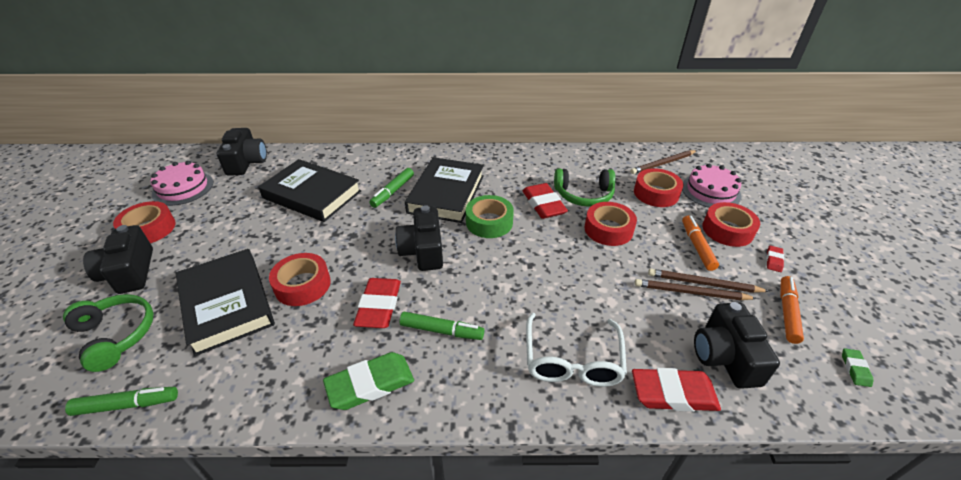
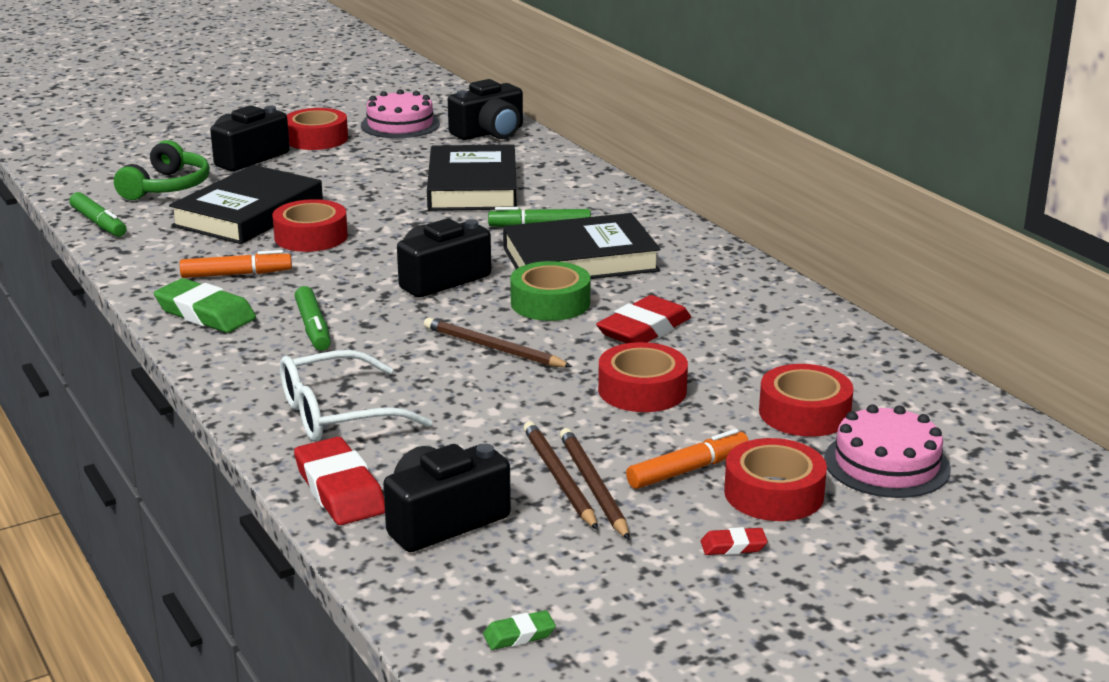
camera: 60 degrees right, 15 degrees down
(379, 306) = (318, 284): red eraser -> none
(584, 195) = (712, 354): green headphones -> none
(663, 164) = (921, 405): brown pencil -> brown pencil (493, 348)
(787, 313) = (598, 567): orange marker -> orange marker (236, 274)

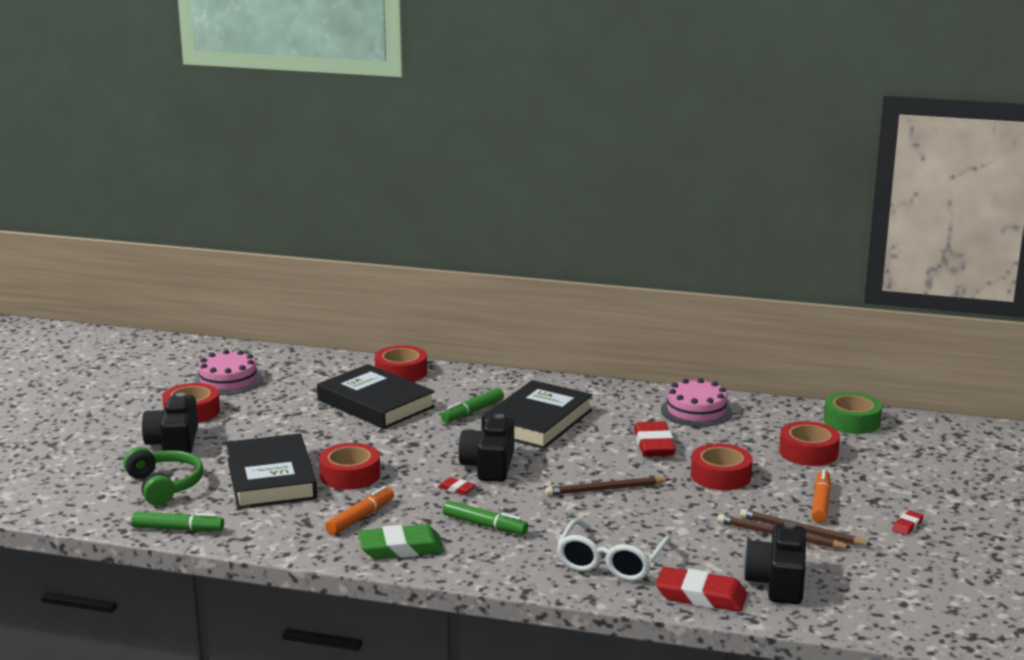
camera: 45 degrees left, 5 degrees down
(365, 286) = (457, 489): none -> red eraser
(490, 133) = (303, 365): black camera -> none
(519, 635) = (916, 610): green eraser -> none
(550, 303) = (577, 452): green tape -> green tape (851, 421)
(774, 493) = (873, 495): red tape -> red tape (401, 372)
(886, 464) = (885, 459): pink cake -> pink cake (696, 411)

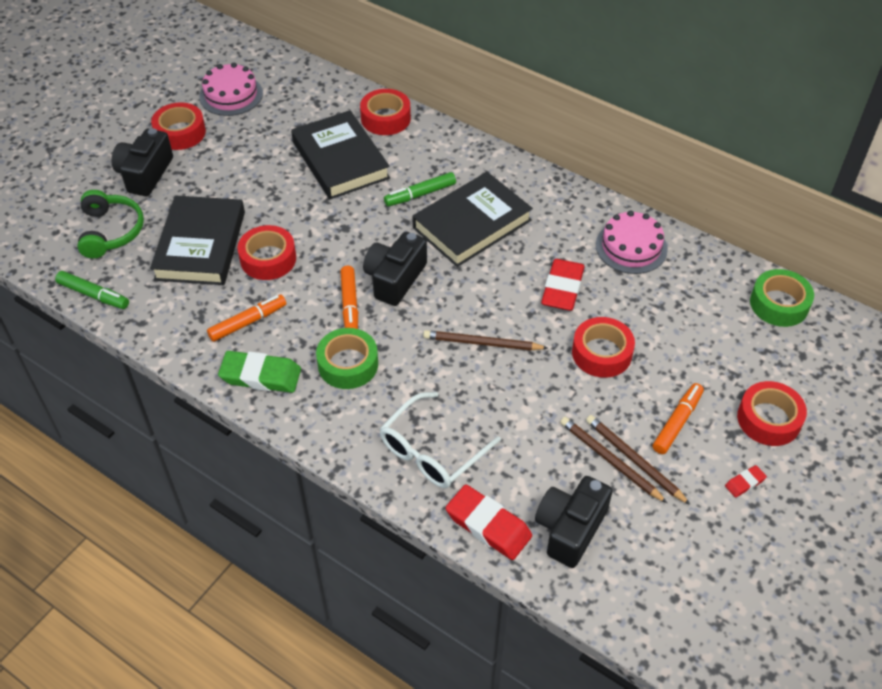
camera: 20 degrees right, 30 degrees up
(457, 489) = (349, 305): red eraser -> orange marker
(485, 525) = (348, 364): green marker -> green tape
(808, 452) = (708, 340): red tape -> red tape (768, 419)

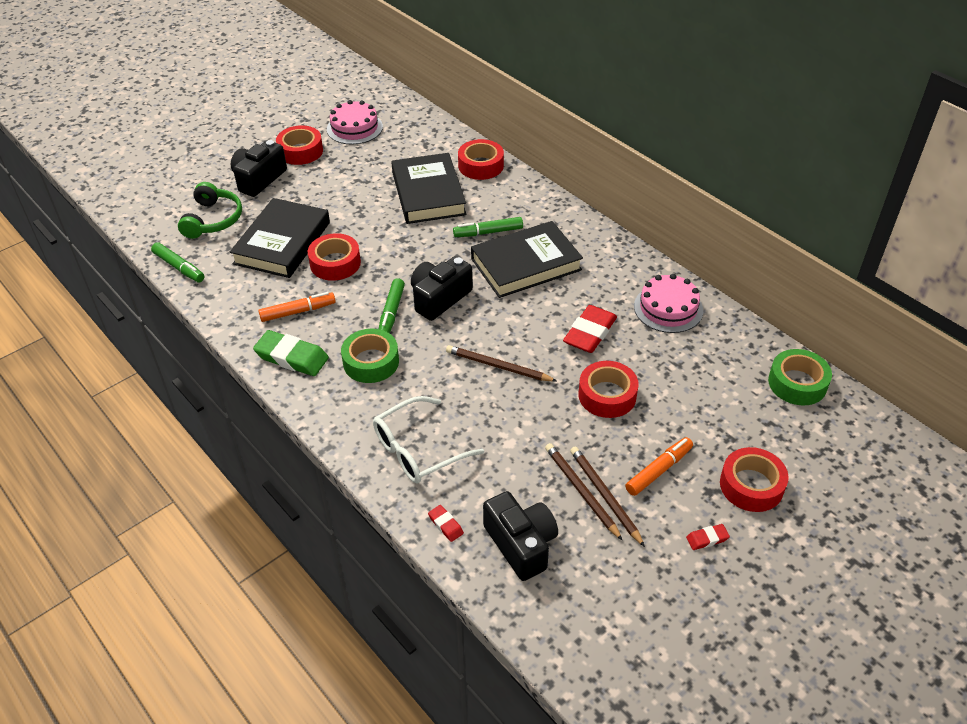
camera: 15 degrees right, 5 degrees down
(349, 305) = (391, 313): orange marker -> green marker
(488, 525) = (445, 525): red eraser -> red eraser, size x0.48
(570, 528) = (521, 544): black camera -> black camera turned 105 degrees clockwise

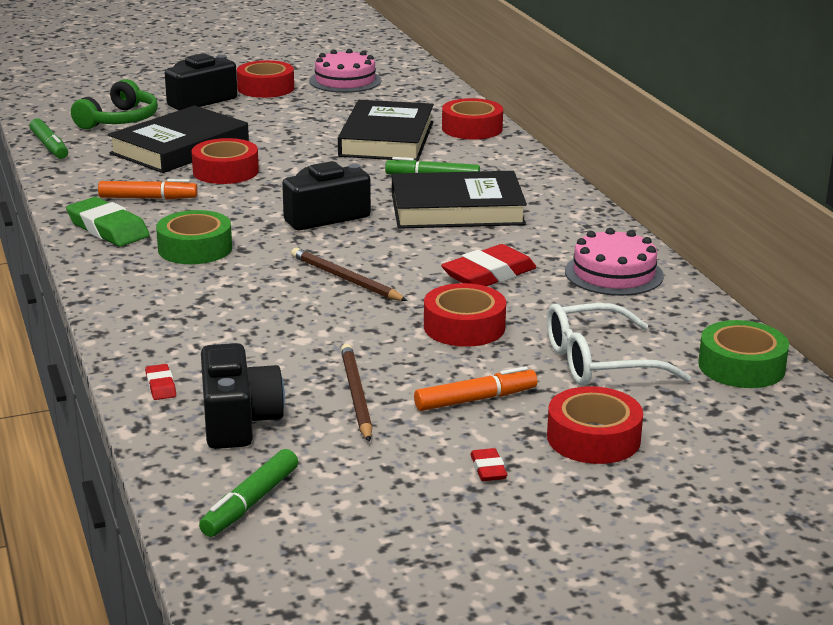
camera: 20 degrees right, 20 degrees down
(391, 313) = (255, 217): green marker -> green marker (250, 503)
(418, 450) = (185, 323): white glasses -> white glasses (599, 362)
(605, 496) = (383, 405): brown pencil -> none
(707, 539) = (488, 469): red eraser -> red eraser turned 75 degrees clockwise

